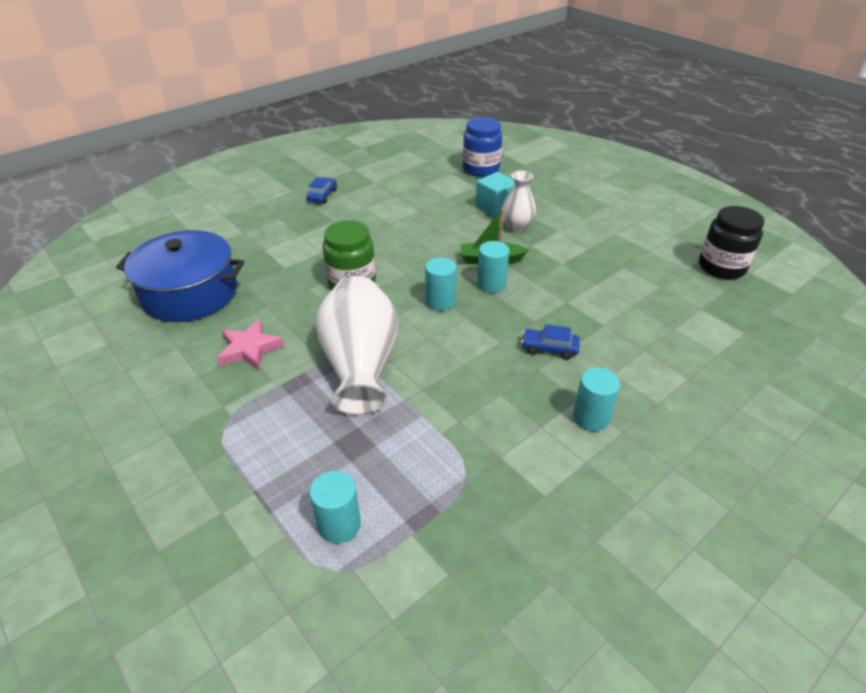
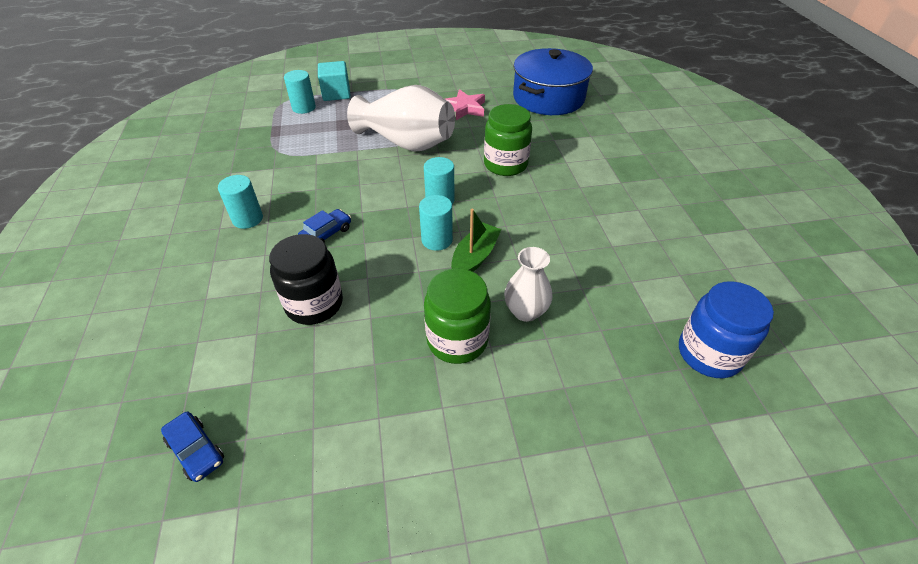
camera: 120 degrees right, 5 degrees up
(322, 195) = (681, 188): blue car -> blue car (196, 450)
(495, 207) = (582, 314): turquoise cube -> turquoise cube (336, 94)
(568, 243) = (457, 340): none -> green jar
(721, 267) = (279, 478): black jar -> black jar (314, 304)

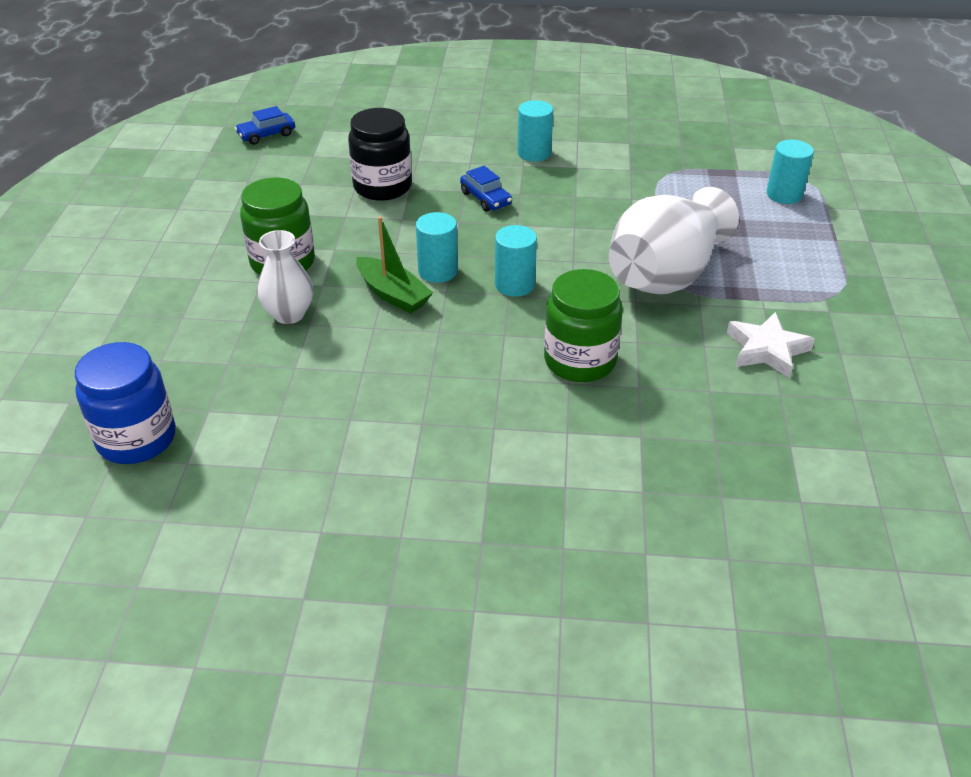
camera: 105 degrees right, 5 degrees down
(336, 94) = (828, 224): turquoise cube -> none
(464, 108) = (767, 350): pink star -> white star
(548, 98) = (800, 471): blue pot -> none

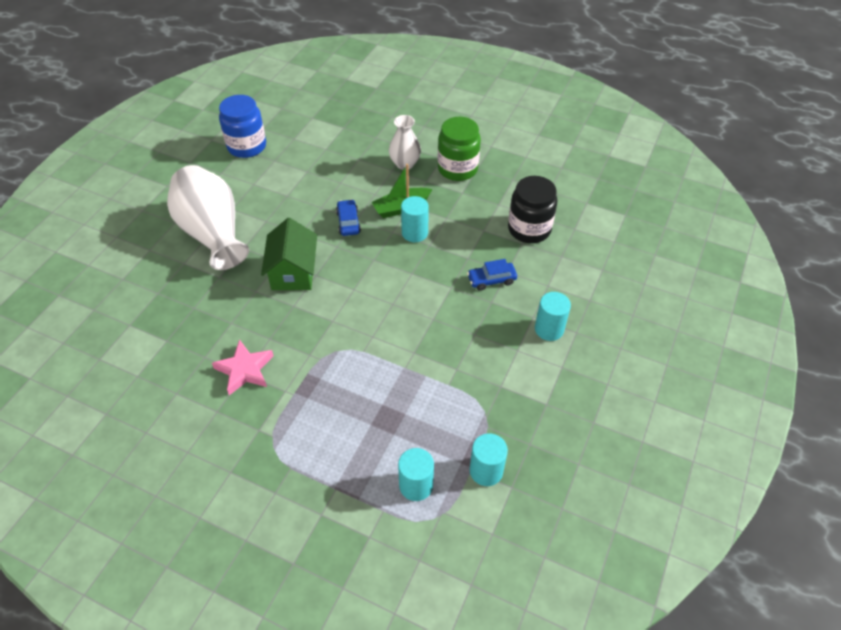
camera: 110 degrees right, 10 degrees up
(137, 439) = (337, 104): blue jar -> blue jar (247, 146)
(266, 135) = (624, 184): blue car -> blue car (348, 222)
(514, 285) = (381, 265): turquoise cylinder -> turquoise cylinder (486, 471)
(580, 361) = (293, 272): green jar -> green house
(665, 275) = (350, 349): white vase -> white vase (213, 233)
(767, 350) = (245, 370): white star -> pink star

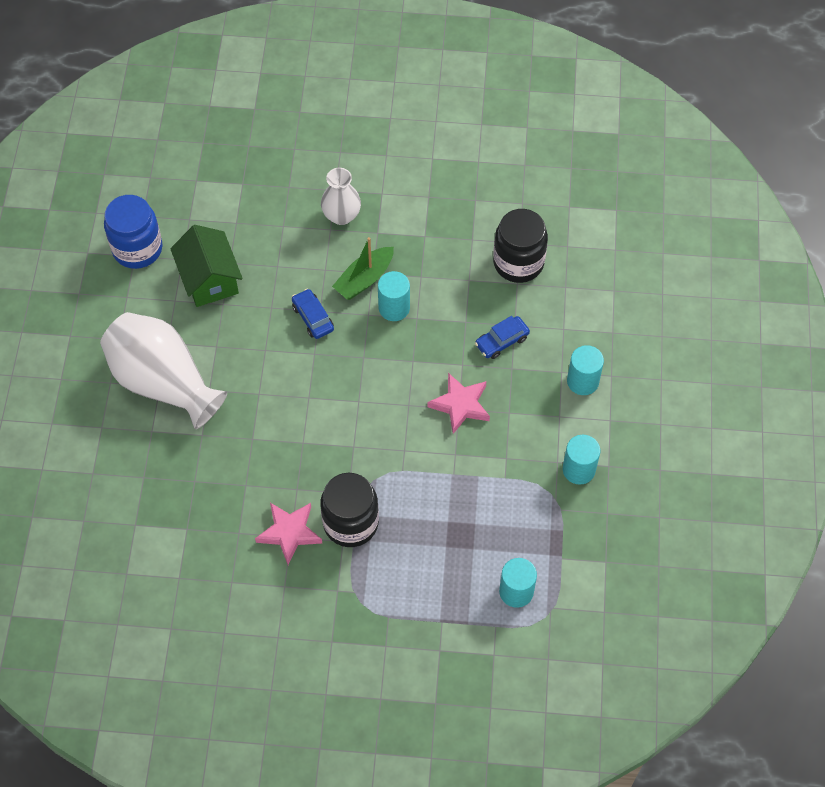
camera: 20 degrees left, 10 degrees up
(293, 272) = (282, 402): green house -> green house (209, 279)
(299, 378) = (350, 523): none -> black jar
(436, 316) = (460, 405): none -> pink star
(457, 169) = (406, 204): green jar -> none
(486, 471) = (576, 554): turquoise cylinder -> turquoise cylinder (578, 469)

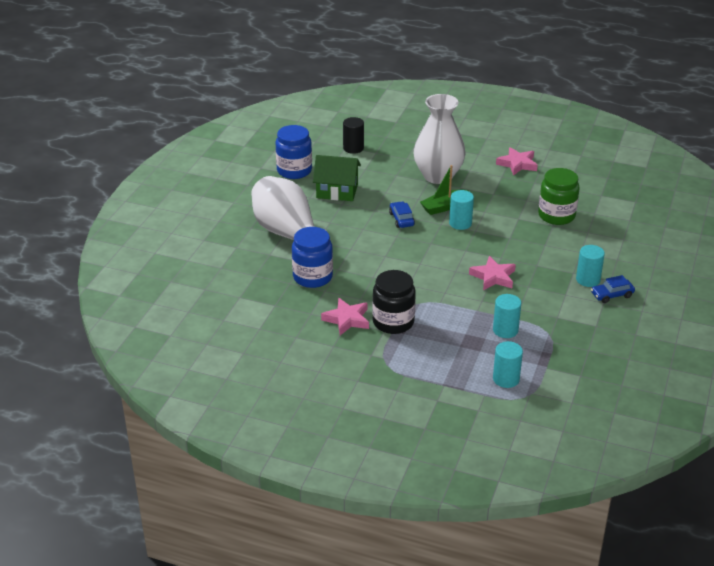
camera: 15 degrees right, 25 degrees down
(208, 181) = (353, 148): none -> black cylinder
(209, 279) = (337, 191): green house -> green house turned 75 degrees counterclockwise
(222, 462) = (312, 277): none -> blue jar
(341, 215) = (438, 176): white vase -> white vase, size x1.83
(444, 165) = (517, 164): none -> pink star
(502, 341) = (533, 251): blue car -> blue car (612, 295)
(518, 262) = (556, 215): black jar -> green jar
(578, 469) = (572, 323): turquoise cylinder -> turquoise cylinder (505, 330)

